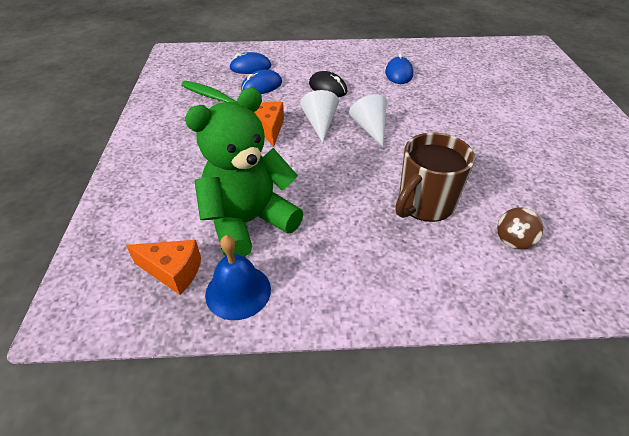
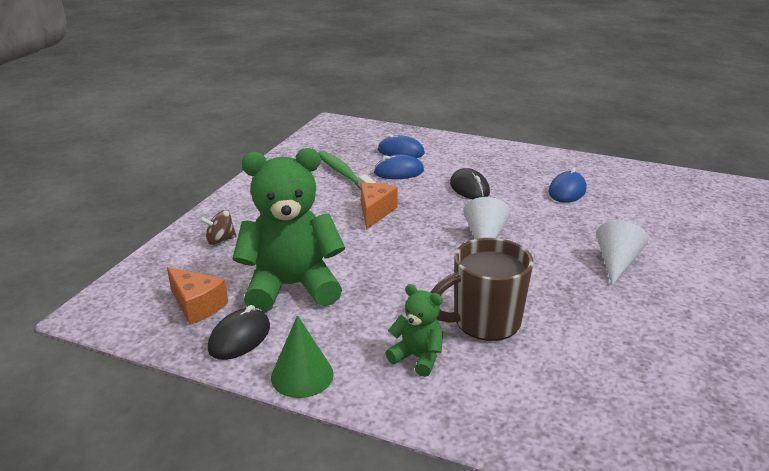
camera: 25 degrees right, 15 degrees down
(238, 291) = (239, 338): blue bell -> black mouse
(320, 124) = (432, 220): white cone -> white cone (616, 263)
(321, 309) = (302, 375): none -> green cone
(400, 255) = (417, 357): none -> green teddy bear
(514, 239) = (561, 382): brown spinning top -> brown spinning top (220, 240)

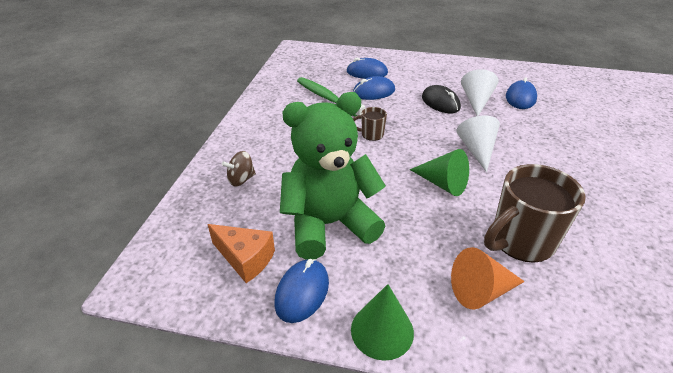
camera: 10 degrees left, 10 degrees up
(239, 338) = (302, 292): black mouse -> blue mouse
(375, 212) = (371, 134): orange cheese -> brown mug
(417, 357) = (481, 291): green teddy bear -> orange cone
(429, 264) = (442, 183): none -> green cone
(616, 263) = (597, 164): white cone -> white cone (476, 101)

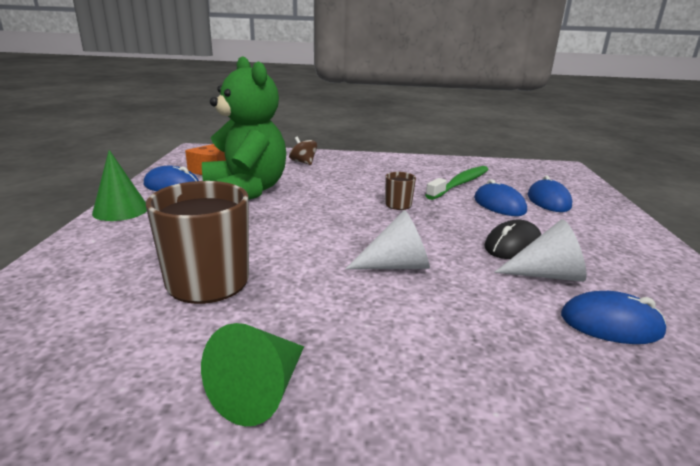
camera: 80 degrees right, 15 degrees down
(442, 183) = (313, 239): green cone -> green cone (261, 391)
(481, 291) = (140, 251): orange cone -> none

